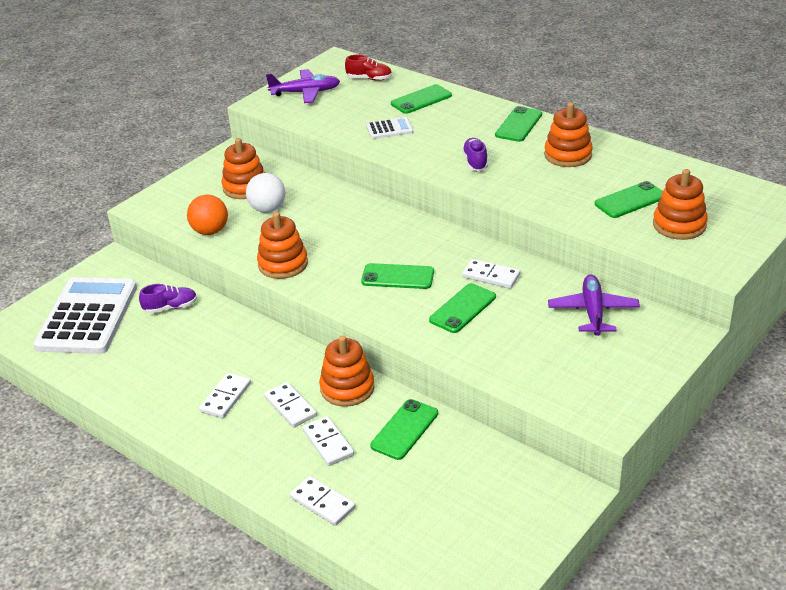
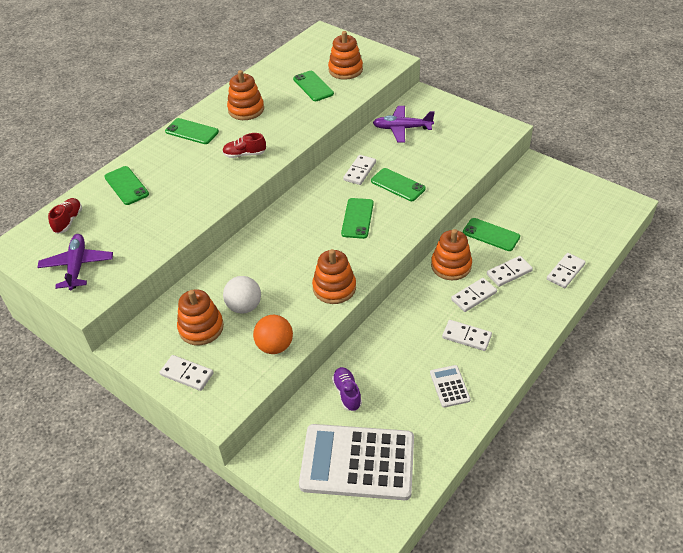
camera: 90 degrees left, 10 degrees up
(190, 186) = (187, 374): none -> white domino
(389, 129) = (174, 204): white calculator -> white calculator (449, 386)
(475, 162) = (244, 154): purple shoe -> red shoe

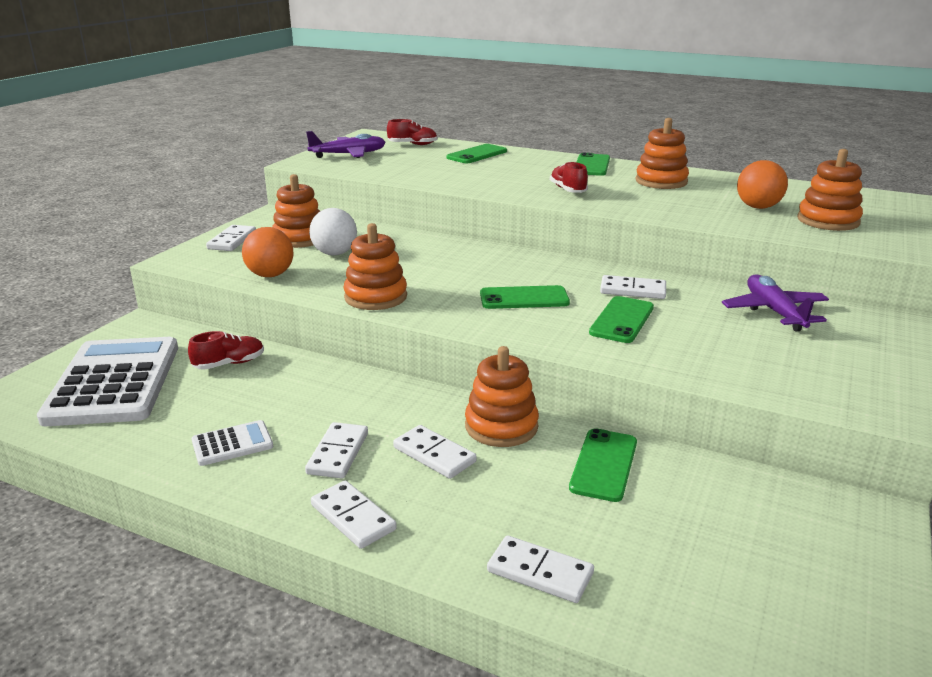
camera: 75 degrees right, 20 degrees down
(313, 86) = (758, 207): green phone -> orange ball
(347, 393) = (229, 364): purple shoe -> red shoe
(509, 272) = (508, 492): white domino -> white domino (353, 517)

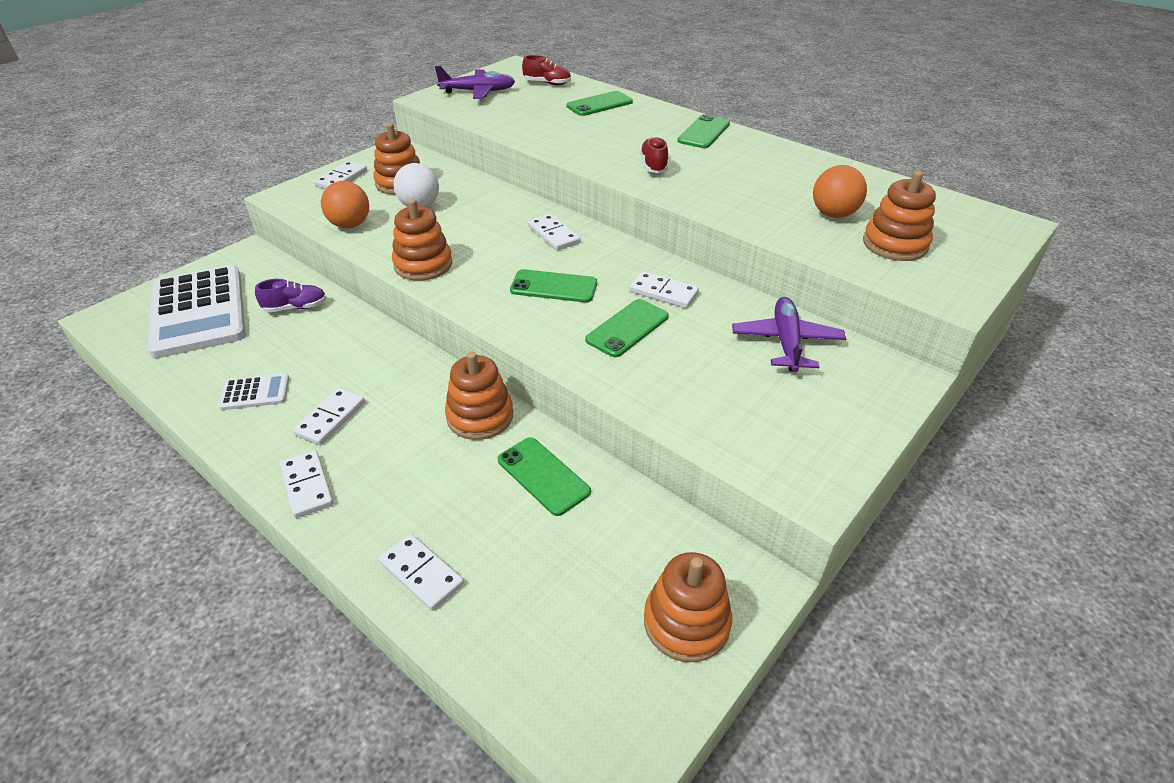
camera: 15 degrees right, 15 degrees up
(114, 382) = (198, 312): white calculator -> white calculator turned 150 degrees clockwise
(229, 364) = (295, 307): red shoe -> purple shoe
(434, 455) = (406, 435): white domino -> white domino (553, 235)
(604, 465) = (543, 476): green phone -> green phone turned 75 degrees counterclockwise
(661, 181) = (758, 164): orange stacking toy -> orange stacking toy (686, 622)

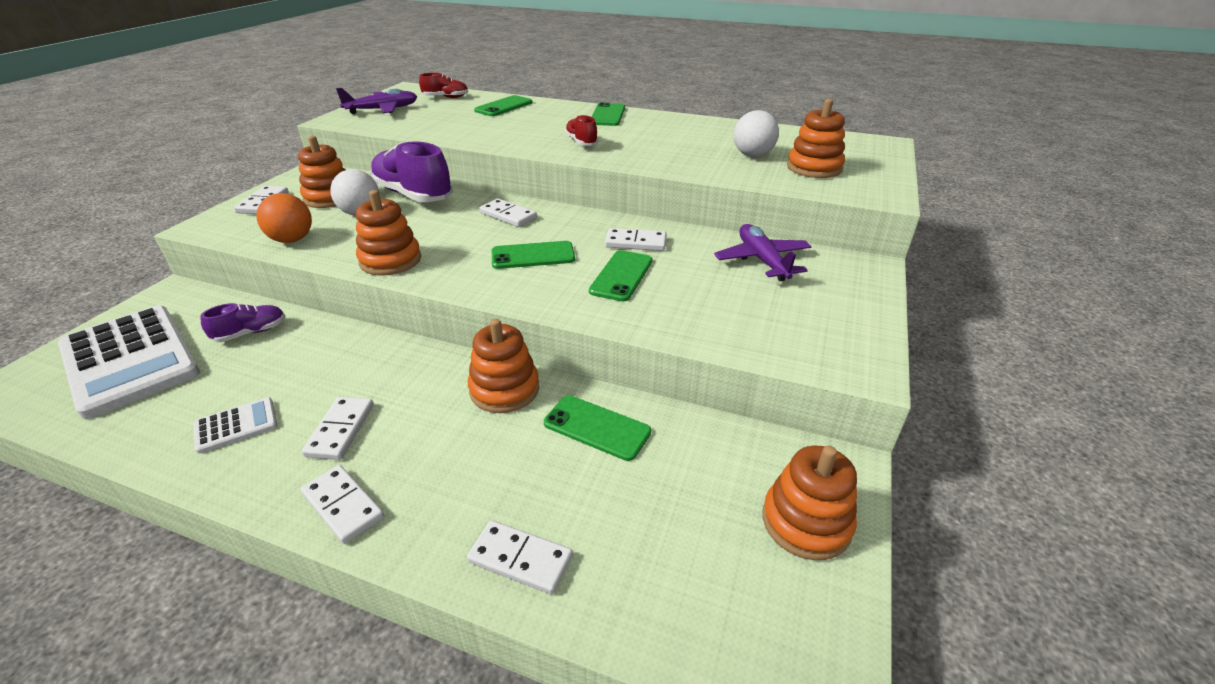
camera: 20 degrees left, 5 degrees down
(475, 194) = (413, 195): none -> purple shoe
(833, 214) = (752, 155): orange ball -> white ball

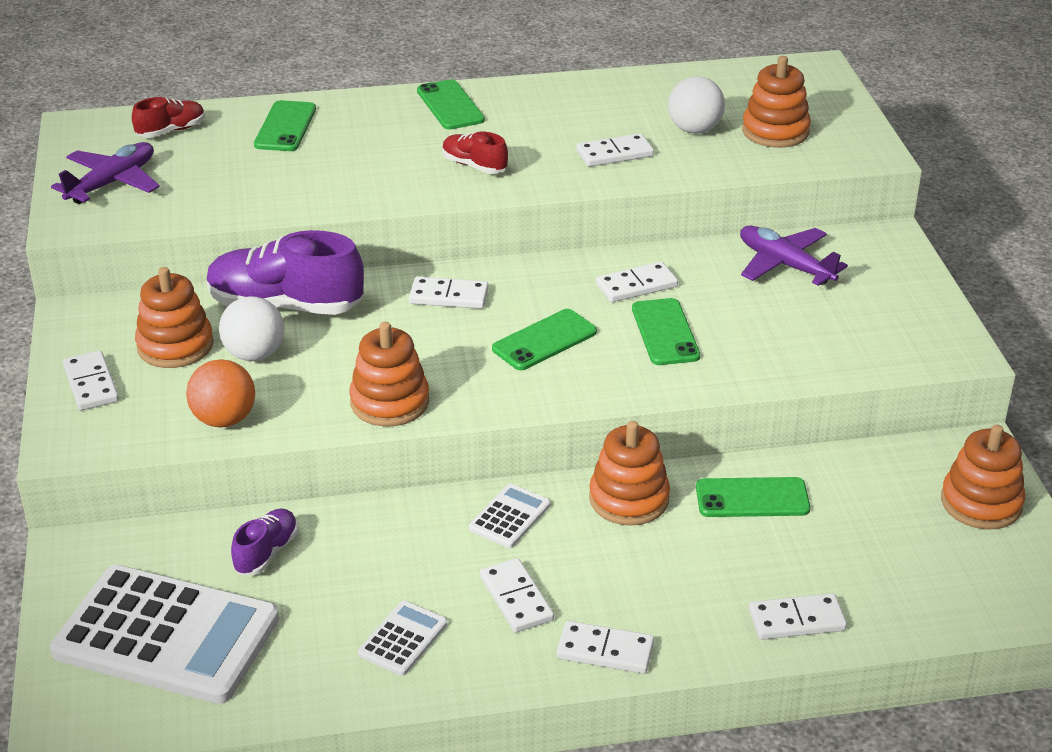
camera: 30 degrees left, 0 degrees up
(412, 369) = (510, 517): none -> white calculator
(680, 155) = (614, 153): none -> white domino

